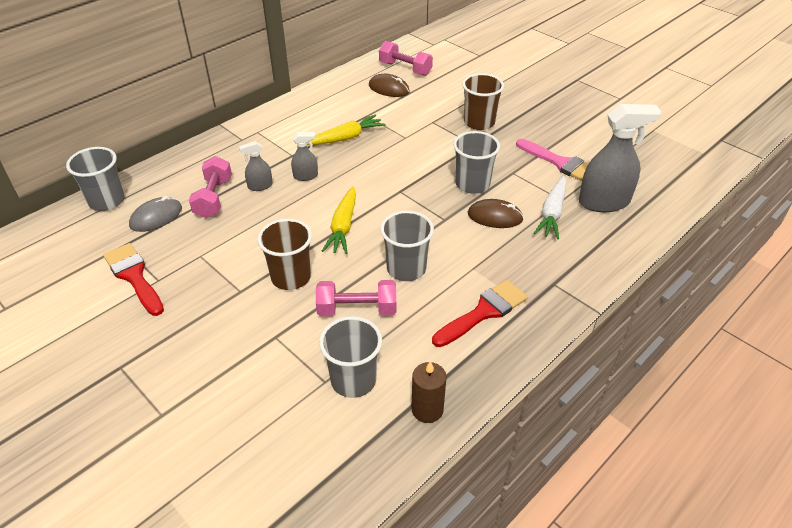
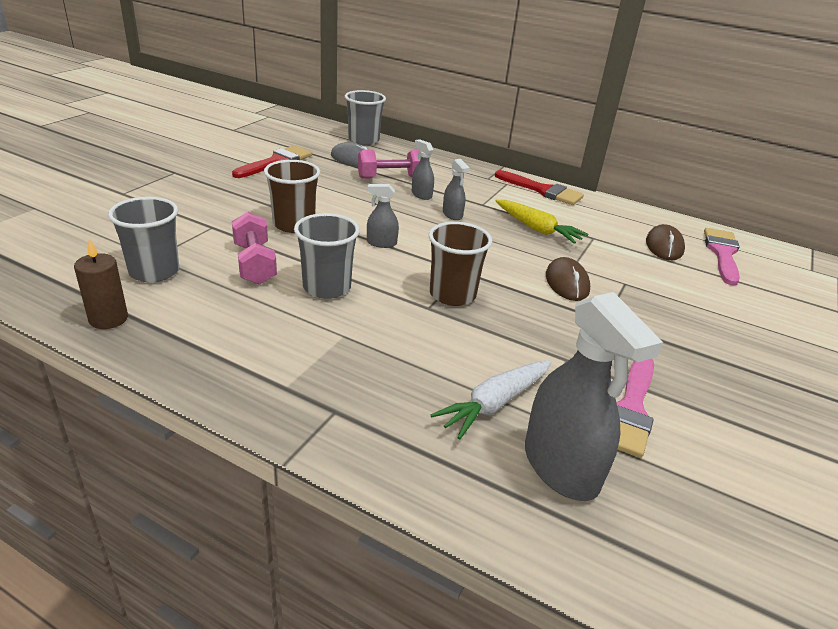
camera: 70 degrees right, 10 degrees down
(343, 226) = (381, 243): yellow carrot -> grey spray bottle
(405, 69) = (722, 253): pink dumbbell -> pink brush
(472, 184) = (513, 324): grey cup -> none
(479, 122) = (661, 321): brown cup -> brown cup (452, 294)
(483, 312) = (264, 349): red brush -> red brush (542, 190)
(495, 216) = (455, 348): brown mouse -> brown mouse (567, 283)
(552, 213) = (494, 404): white carrot -> white carrot turned 45 degrees counterclockwise

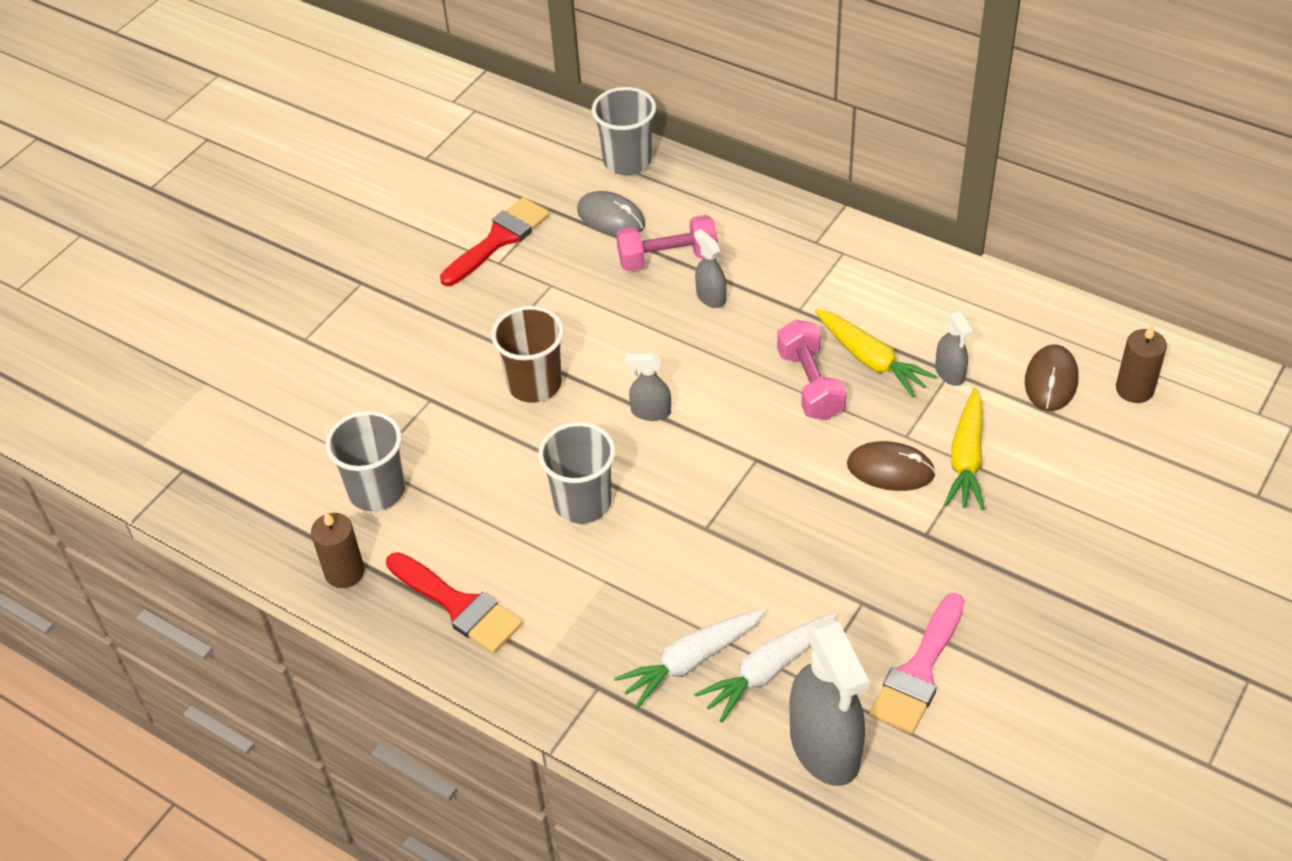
camera: 10 degrees right, 15 degrees up
(255, 264) = (492, 466): pink dumbbell -> pink dumbbell (810, 384)
(423, 394) = (691, 661): none -> white carrot
(452, 215) = (752, 339): grey spray bottle -> grey spray bottle (950, 373)
(452, 294) = (737, 503): brown cup -> none
(542, 190) = (896, 264): red brush -> red brush (458, 606)
(567, 283) = (890, 469): brown mouse -> brown mouse turned 75 degrees counterclockwise
(621, 280) = (966, 458): none -> yellow carrot
(722, 253) = (1134, 389): pink brush -> brown candle

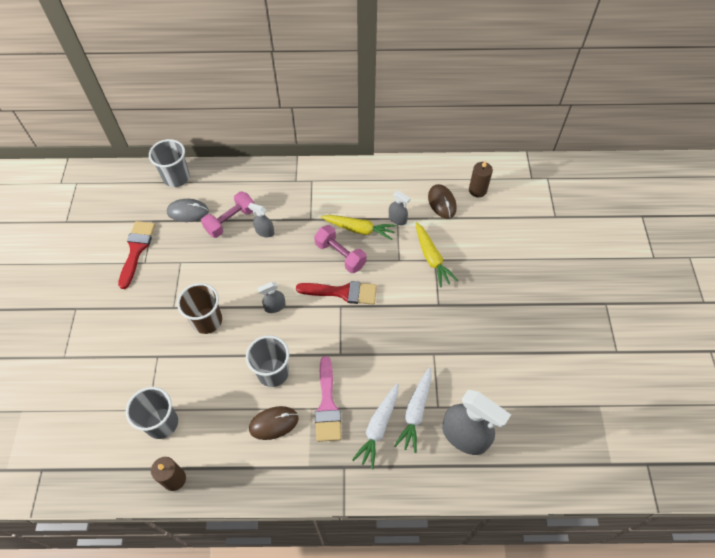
camera: 35 degrees left, 10 degrees up
(458, 606) = (247, 463): red brush -> red brush (342, 292)
(890, 469) = (403, 280): brown mouse -> brown mouse (274, 423)
(919, 671) = (479, 374): pink brush -> pink brush (327, 405)

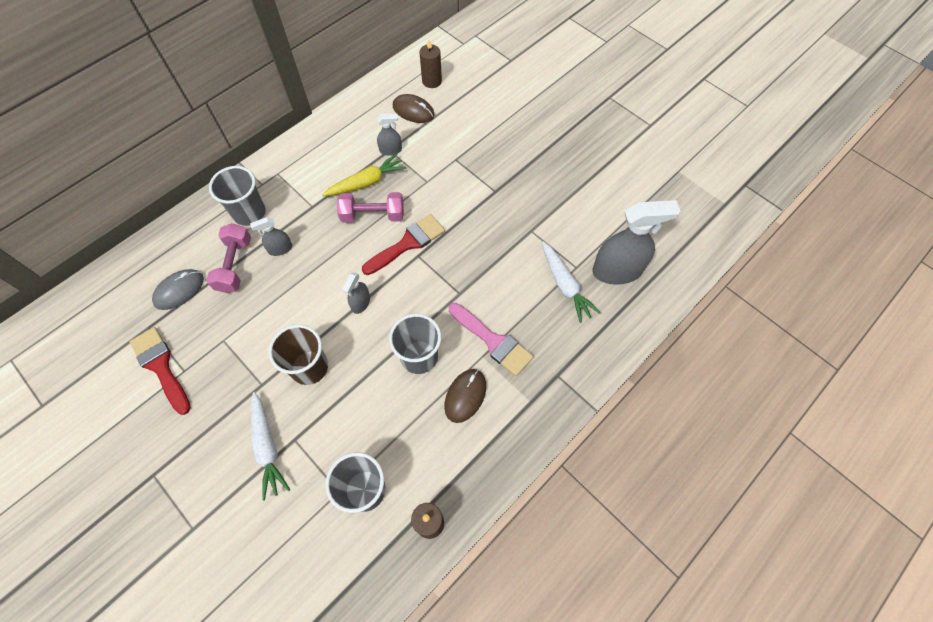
camera: 45 degrees left, 5 degrees up
(176, 177) = (130, 269): grey cup -> grey cup (249, 213)
(378, 427) = (550, 322): white carrot -> white carrot (267, 447)
(431, 258) = (451, 160): yellow carrot -> none

